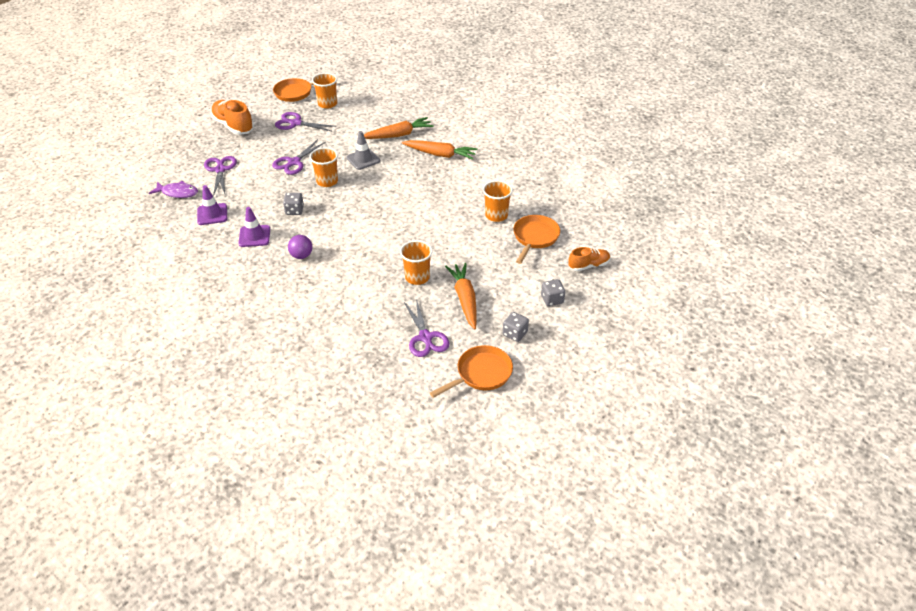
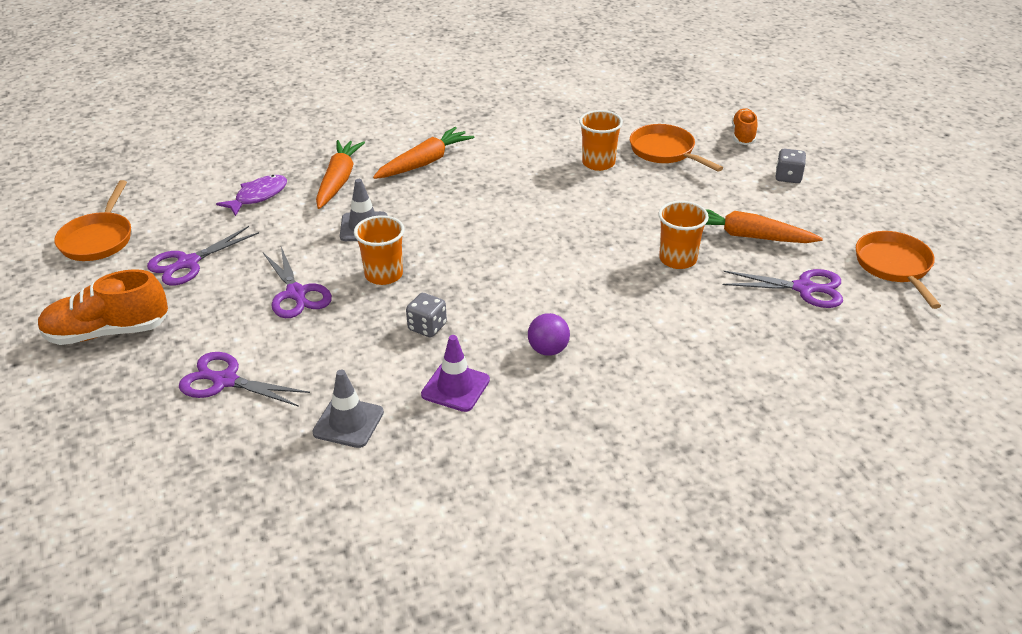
camera: 60 degrees left, 5 degrees down
(178, 193) = (237, 452): purple fish -> purple fish (258, 196)
(212, 214) = (348, 422): purple traffic cone -> grey traffic cone
(327, 104) = (175, 218): orange cup -> none
(515, 334) = (834, 220): grey dice -> none

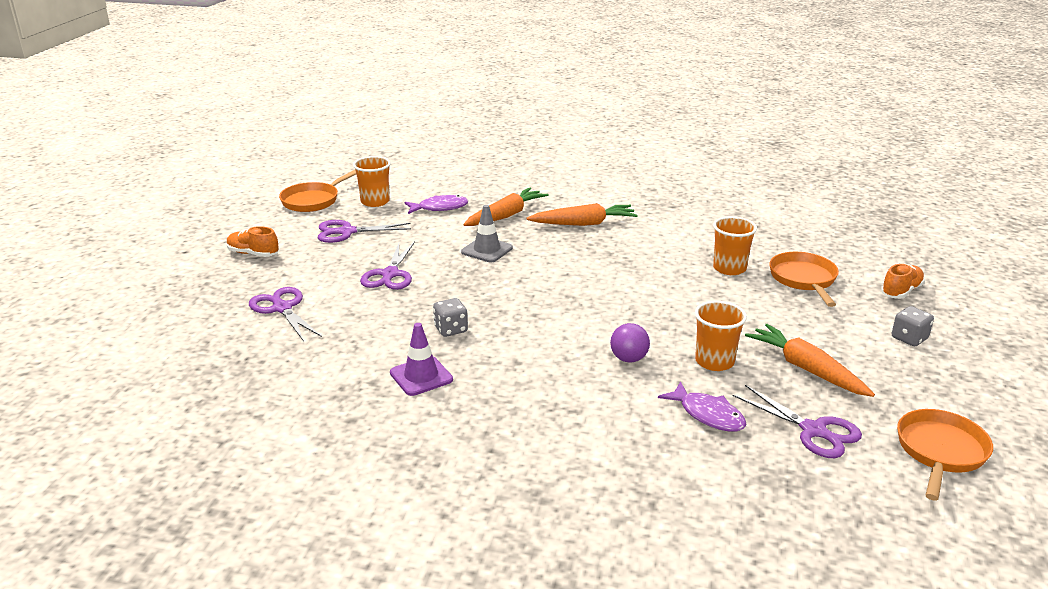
camera: 35 degrees right, 10 degrees down
(107, 332) = (253, 254): orange shoe -> orange shoe, size x0.61
(348, 422) = (323, 366): grey traffic cone -> none
(384, 275) = (462, 285): orange cup -> orange cup (375, 202)
(548, 350) = (521, 381): purple ball -> purple ball (628, 359)
(721, 310) = (708, 415): none -> purple fish

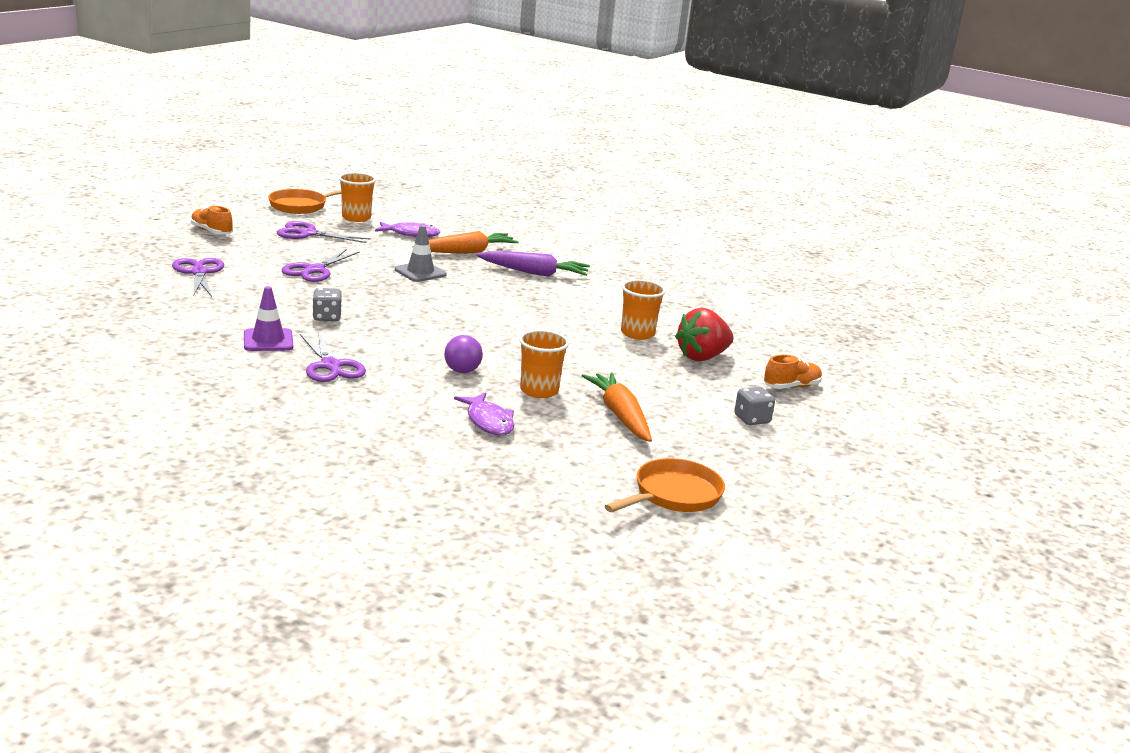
camera: 15 degrees right, 5 degrees down
(583, 224) = (534, 273): orange carrot -> purple carrot
(803, 279) = (702, 357): orange pan -> red strawberry
(814, 431) = (573, 454): purple scissors -> purple scissors (331, 366)

